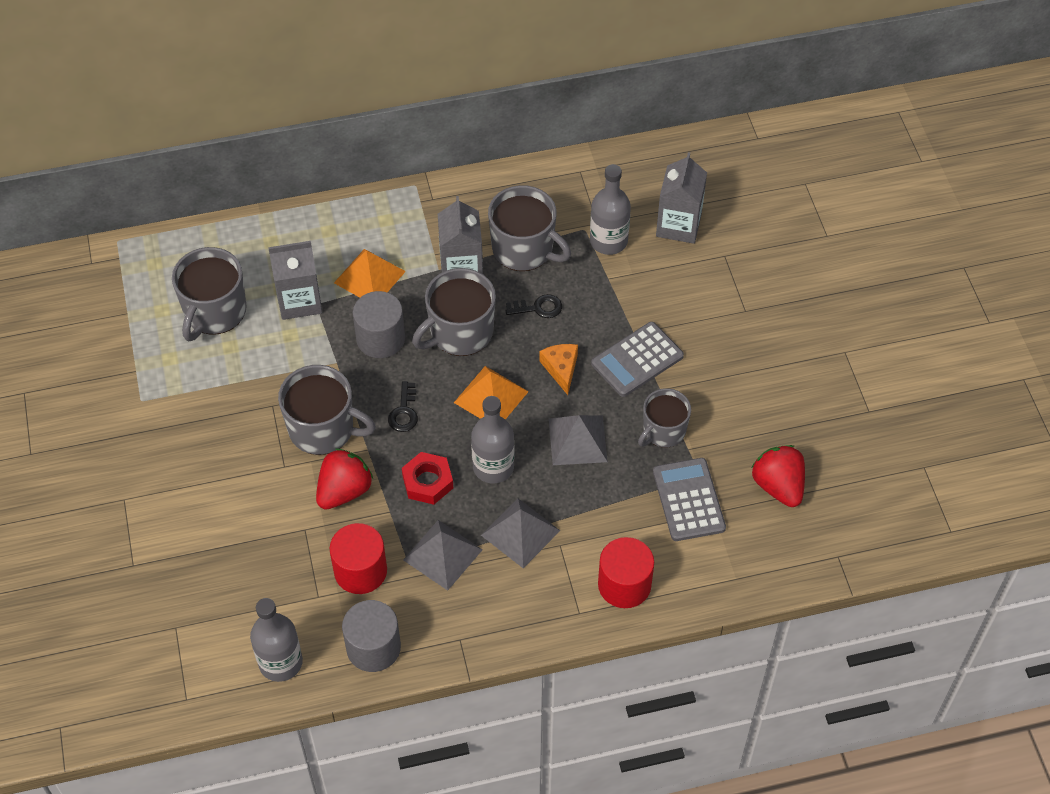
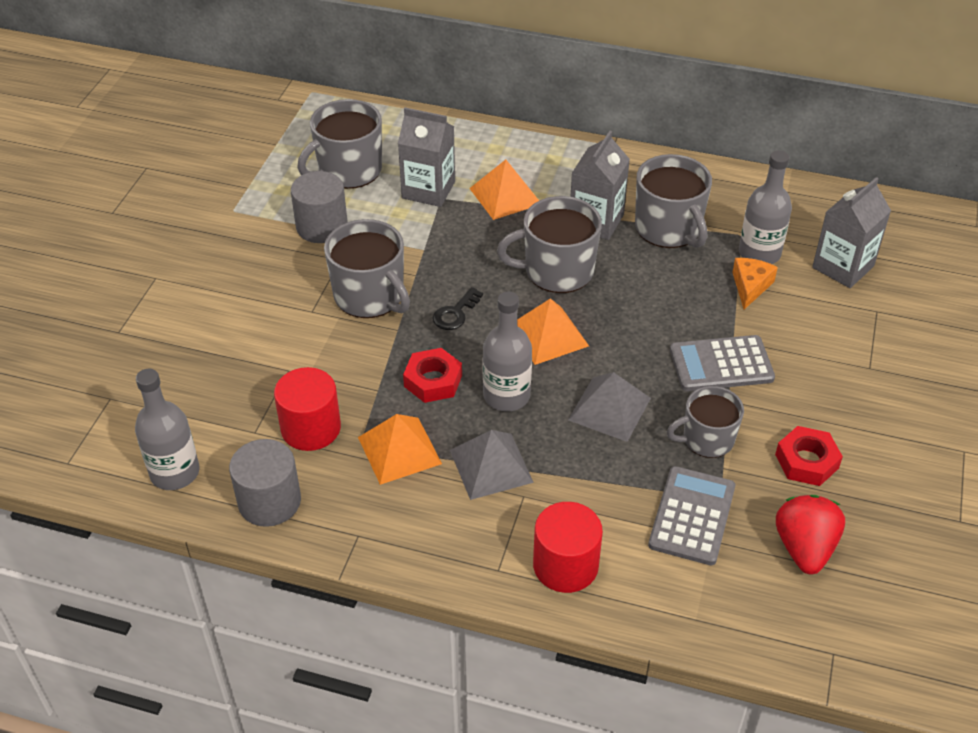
camera: 30 degrees right, 10 degrees down
(344, 491) = (349, 354): red strawberry -> none
(380, 338) = (478, 246): grey cylinder -> grey cylinder (322, 226)
(442, 554) = (399, 450): grey pyramid -> orange pyramid
(538, 308) = (649, 281): black key -> none
(561, 369) = (636, 340): orange cheese -> orange cheese (750, 286)
(743, 414) = (806, 461): none -> red nut

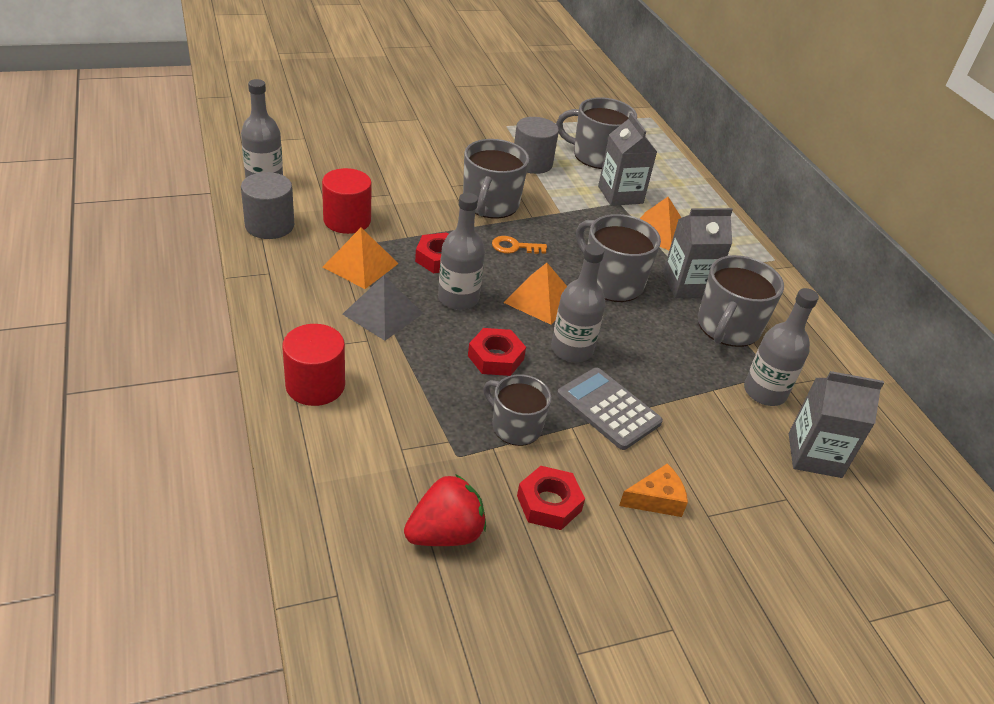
camera: 50 degrees right, 5 degrees down
(455, 313) = (514, 247): black key -> orange key
(609, 409) = (495, 357): grey pyramid -> red nut
(632, 349) = (572, 349): none -> grey bottle
(692, 516) = (423, 444): grey calculator -> none
(750, 286) = (718, 399): orange cheese -> orange cheese (656, 499)

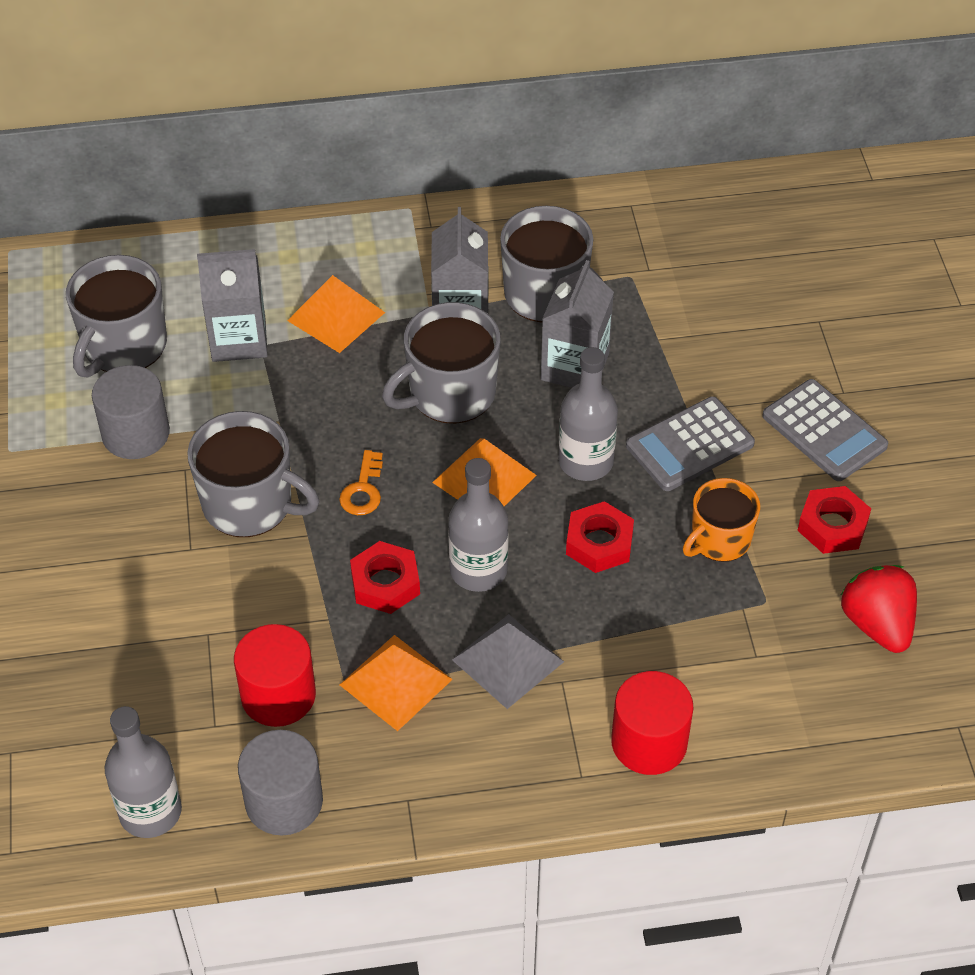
camera: 75 degrees left, 10 degrees up
(515, 426) = (719, 540): grey mug -> orange mug
(656, 499) = (824, 431): orange cheese -> grey calculator
(764, 392) = (662, 293): grey bottle -> none
(814, 455) = (758, 279): grey carton -> grey carton (575, 367)

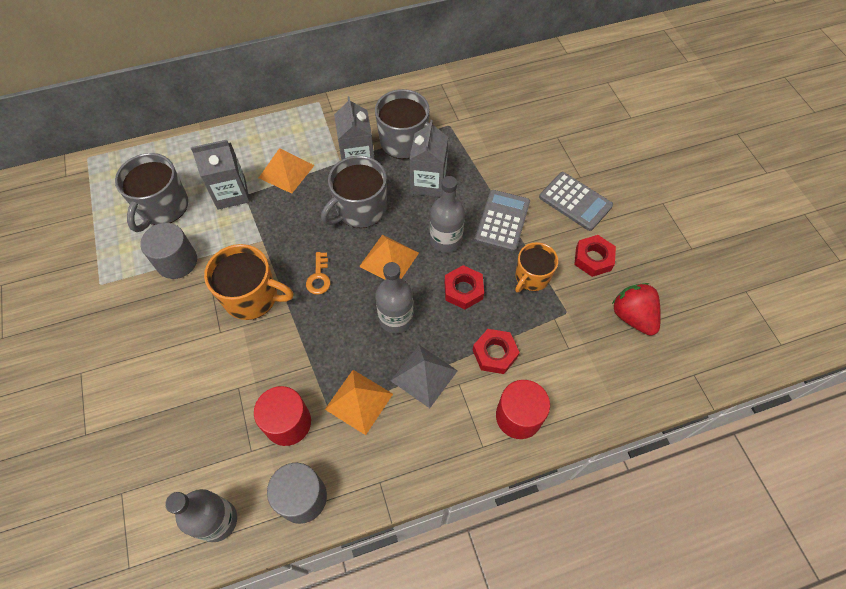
camera: 10 degrees left, 10 degrees up
(249, 504) = (252, 297): grey mug -> orange mug
(385, 583) = (342, 336): red nut -> red nut (495, 353)
(689, 445) = (502, 221): grey calculator -> grey calculator turned 150 degrees clockwise

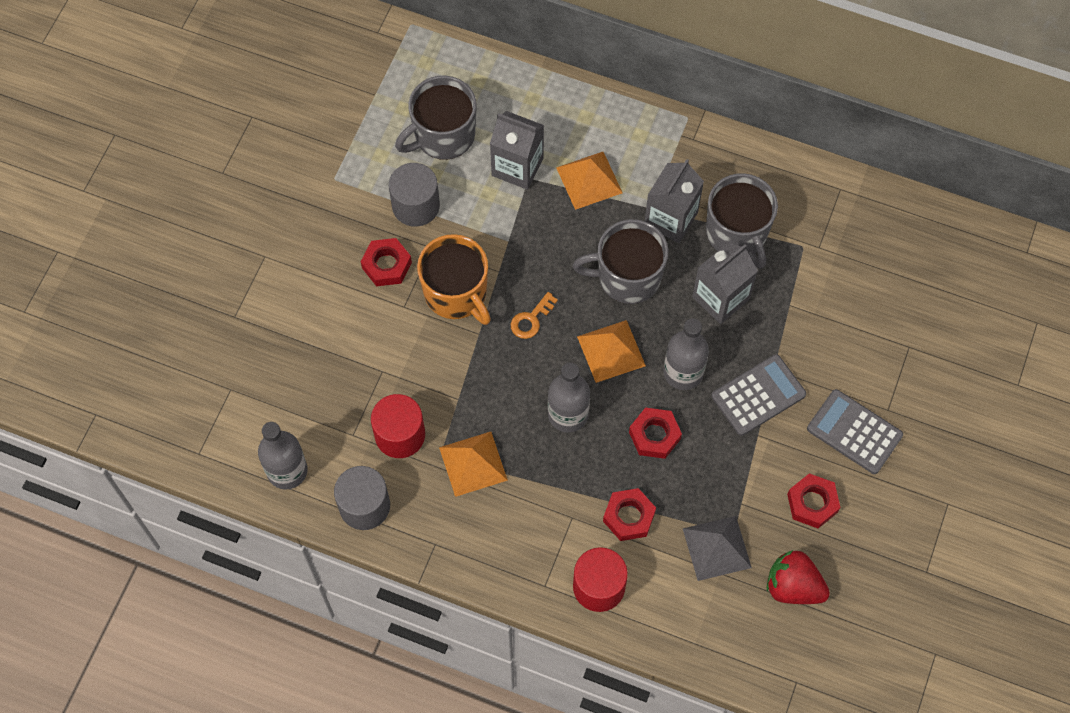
camera: 40 degrees right, 5 degrees up
(185, 313) = (386, 265): none -> red nut
(424, 375) = (548, 486): grey pyramid -> grey pyramid (717, 548)
(531, 277) = (732, 474): orange mug -> none
(575, 201) = (854, 432): grey calculator -> grey calculator turned 135 degrees clockwise
(632, 316) = (793, 586): red strawberry -> red strawberry turned 75 degrees counterclockwise

